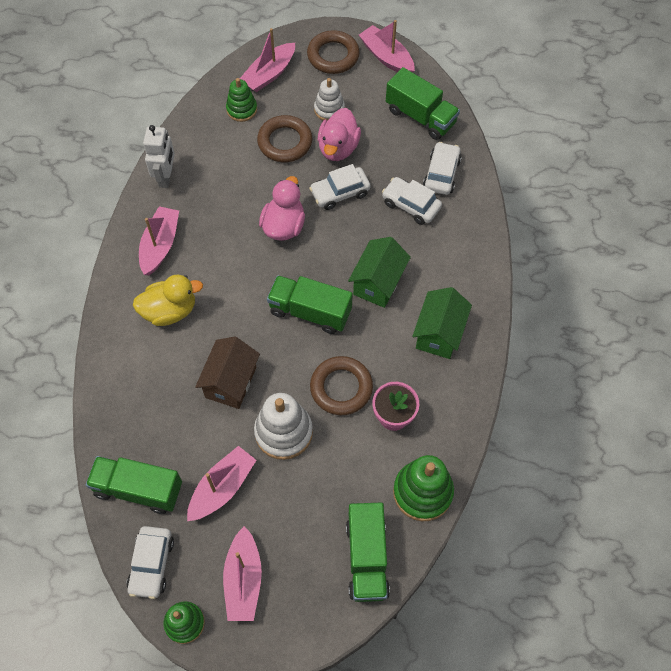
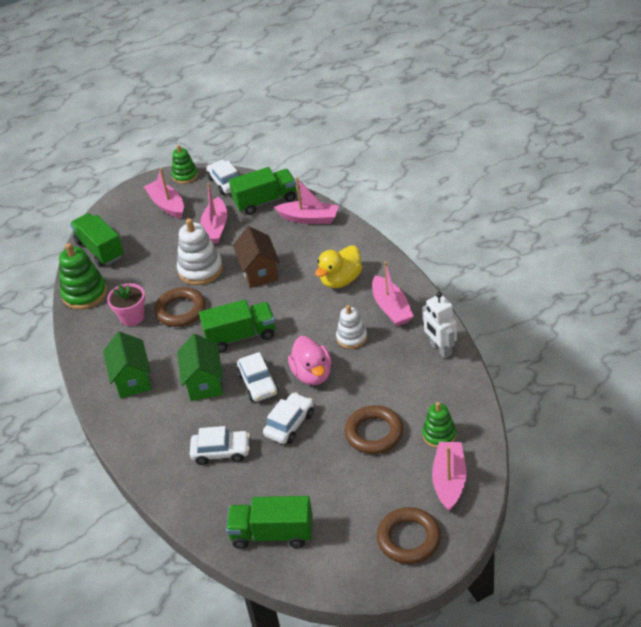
camera: 150 degrees right, 20 degrees down
(329, 109) = (363, 485): white stacking toy -> white stacking toy (351, 338)
(338, 148) = (323, 457): pink duck -> none
(386, 57) = (355, 573): pink boat -> pink boat (309, 218)
(441, 174) = (213, 494): white car -> white car (258, 384)

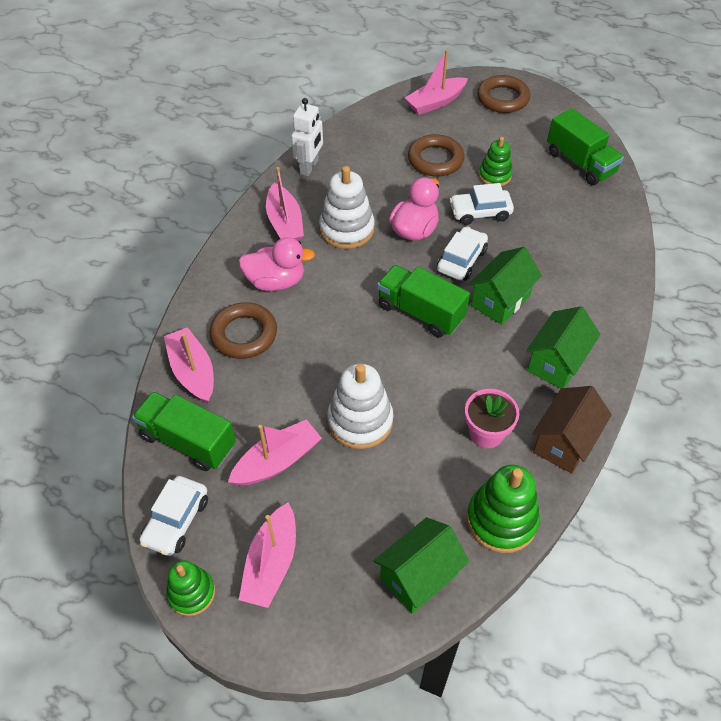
camera: 135 degrees left, 10 degrees up
(100, 249) = (419, 576): green truck -> green house
(181, 310) = (435, 392): brown ring -> brown ring (244, 334)
(221, 452) = (552, 237): white car -> none
(259, 272) = (318, 360): brown house -> brown house (564, 442)
(341, 280) = (276, 281): yellow duck -> pink duck
(351, 338) = (347, 229): white stacking toy -> white stacking toy, size x1.59
(391, 308) = (285, 223): pink boat -> pink boat turned 135 degrees clockwise
(439, 435) = (400, 126): green stacking toy -> green stacking toy (495, 176)

